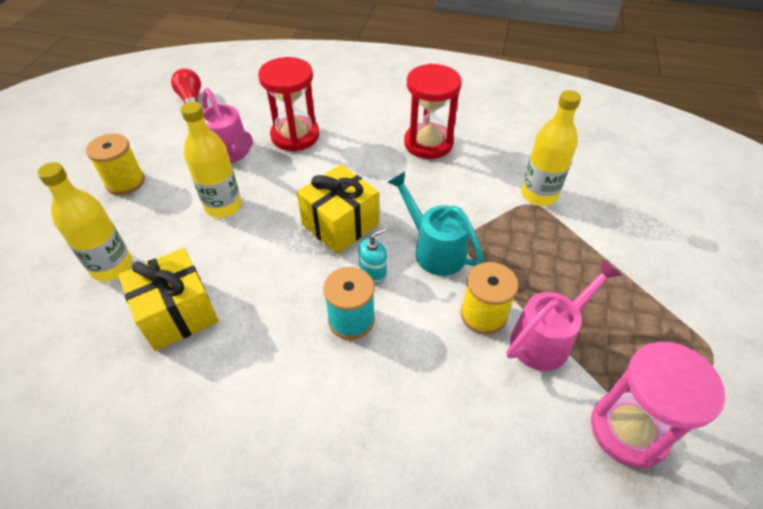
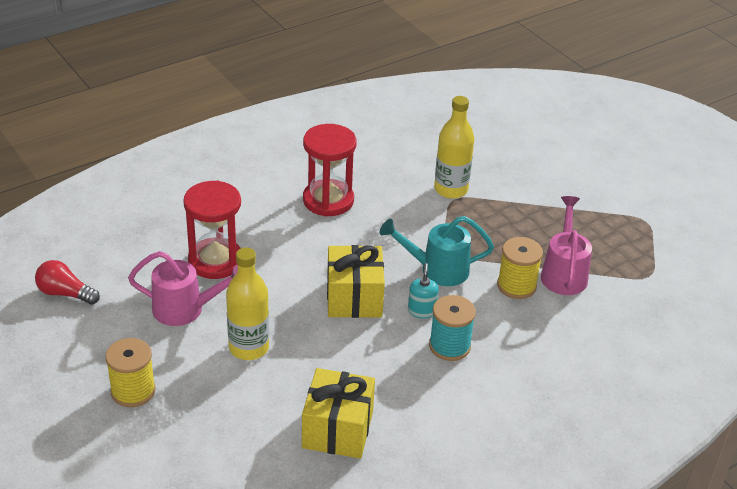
camera: 50 degrees left, 10 degrees down
(112, 267) = (237, 445): yellow bottle -> none
(628, 430) = (652, 287): pink hourglass -> none

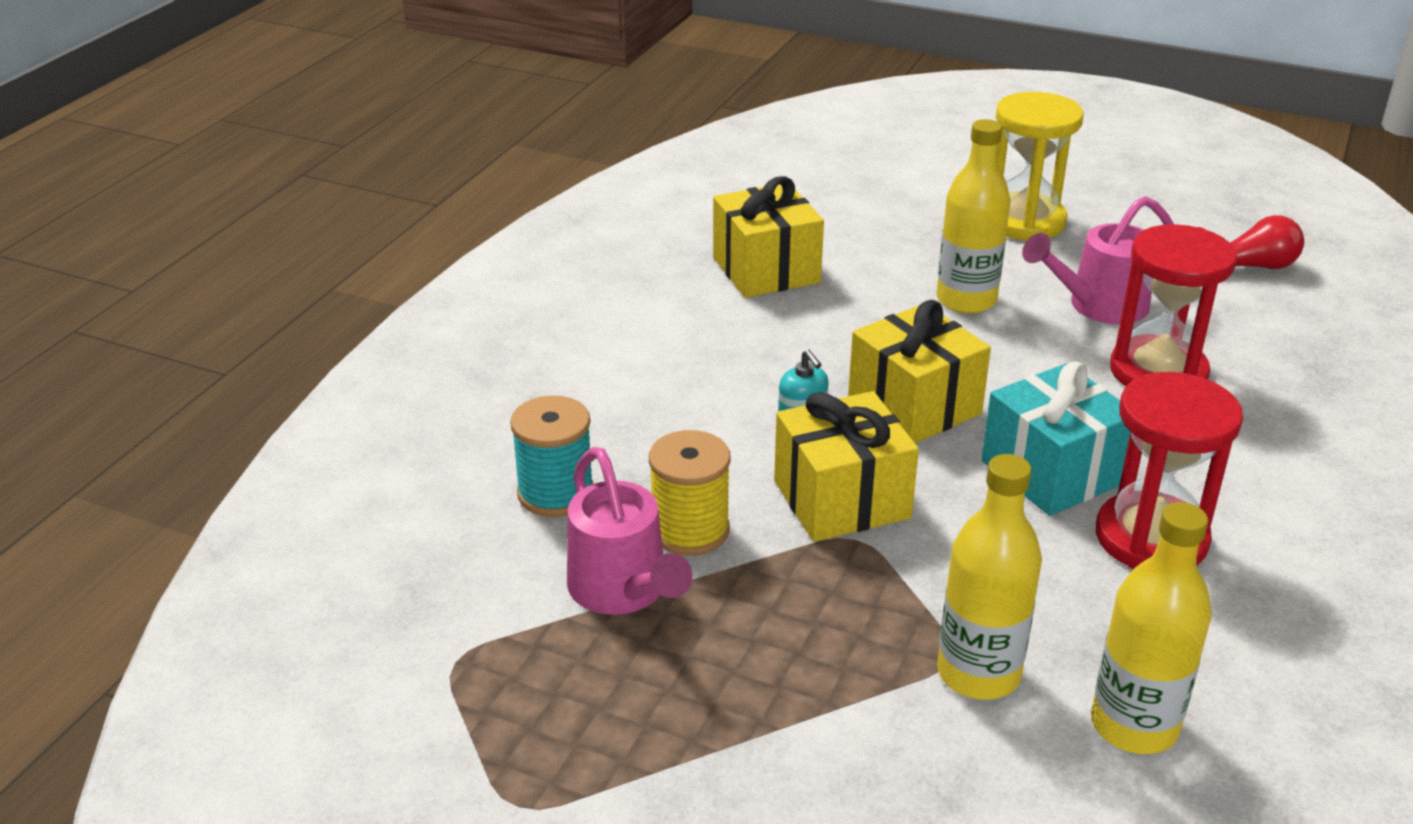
camera: 150 degrees right, 5 degrees down
(133, 391) = (1024, 221): yellow spool -> yellow hourglass
(332, 240) = (1052, 472): none -> turquoise gift
(416, 156) = (1134, 726): none -> yellow bottle
(437, 269) = (841, 499): turquoise watering can -> yellow gift
(449, 346) = (718, 401): turquoise spool -> turquoise spool (555, 493)

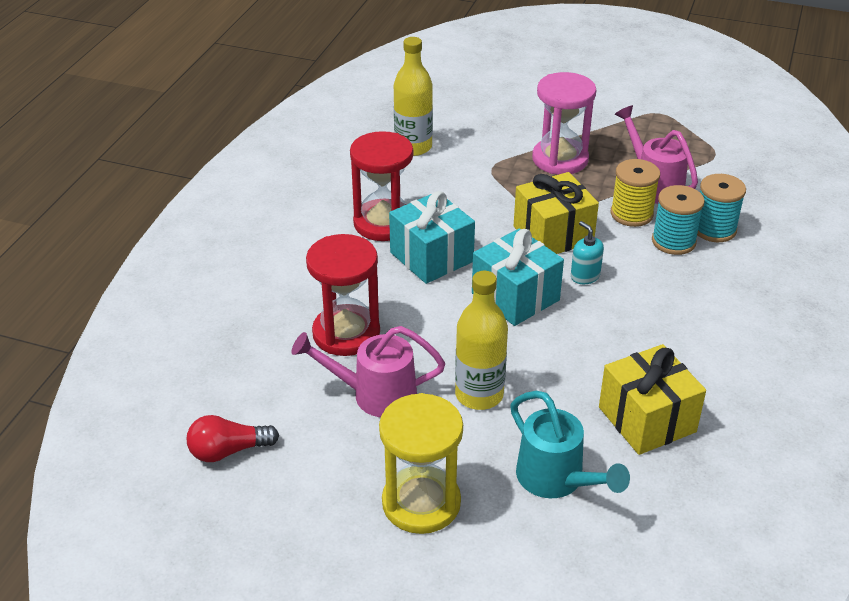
camera: 175 degrees right, 5 degrees up
(636, 476) = (673, 241): none -> turquoise spool
(799, 668) = (560, 159): none -> pink hourglass
(880, 230) = (556, 480): none -> turquoise watering can
(914, 406) = (515, 297): yellow gift -> turquoise gift
(978, 673) = (479, 161): yellow bottle -> none
(1098, 306) = (374, 395): pink watering can -> pink watering can turned 150 degrees counterclockwise

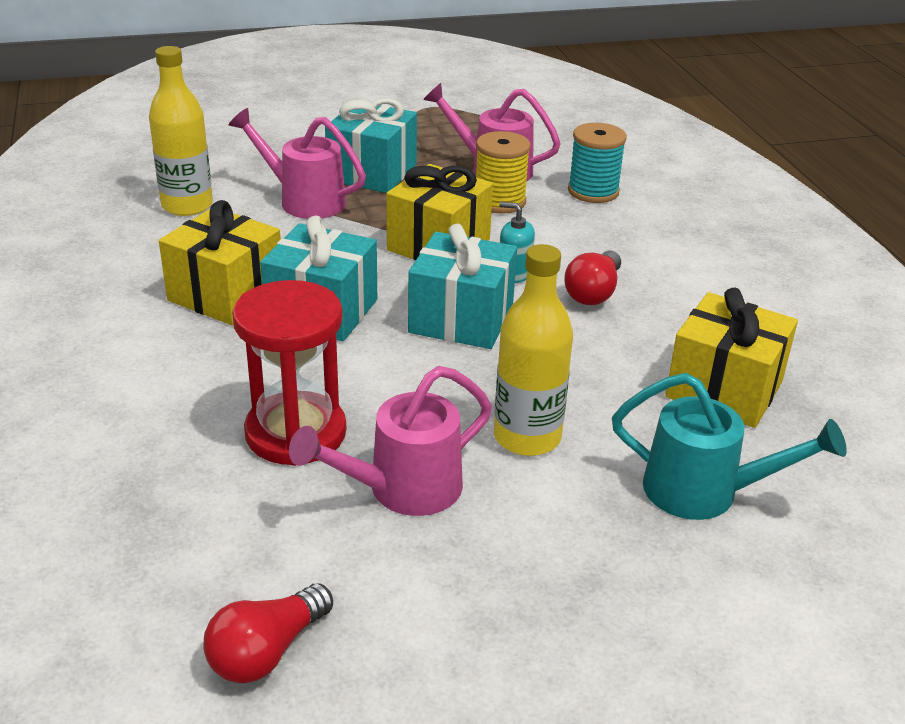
camera: 35 degrees left, 5 degrees down
(383, 223) = (226, 294): red hourglass -> yellow gift
(421, 503) = (586, 592): yellow hourglass -> none
(492, 167) = (304, 200): none -> pink watering can
(560, 159) = (372, 172): pink hourglass -> turquoise gift
(628, 312) = (593, 292): none -> red light bulb
(673, 241) = (567, 213): turquoise spool -> none

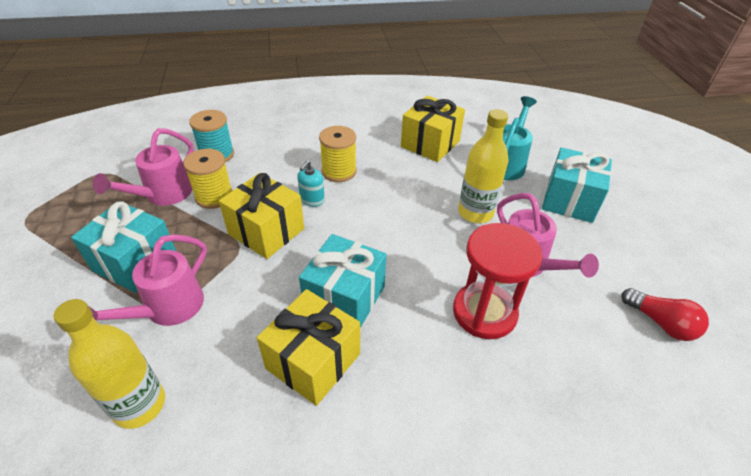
camera: 85 degrees left, 10 degrees up
(461, 319) = (361, 228): turquoise gift -> turquoise gift (569, 200)
(593, 292) = (339, 171): red light bulb -> yellow spool

